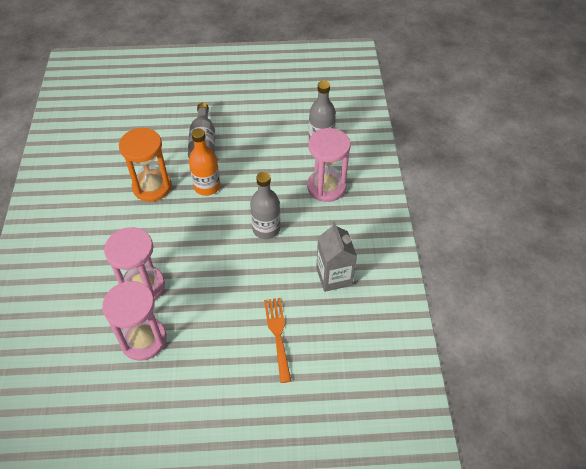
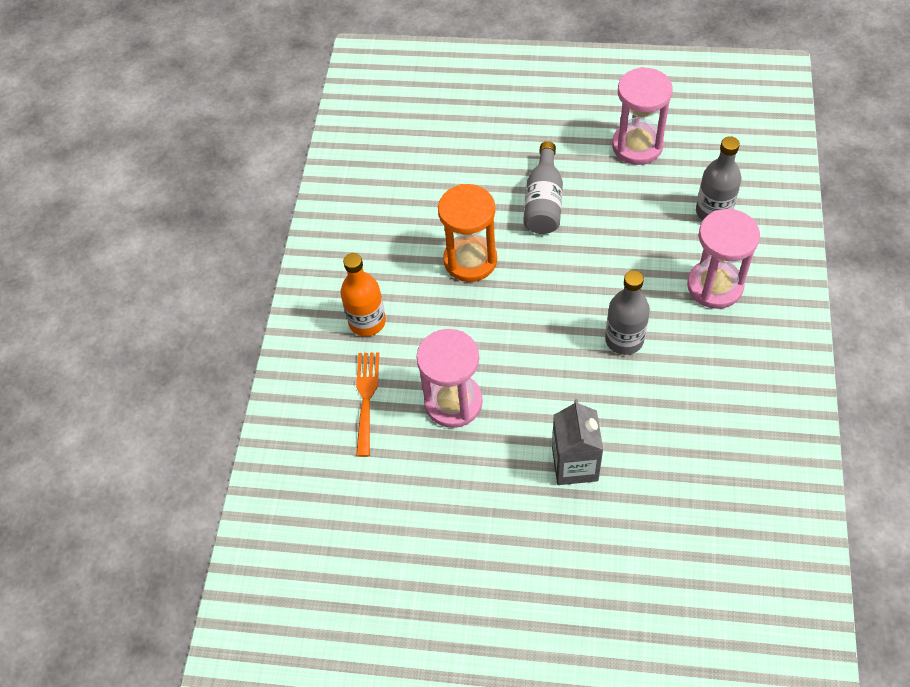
camera: 15 degrees right, 5 degrees up
(143, 340) = (452, 475): pink hourglass -> pink hourglass (637, 146)
(207, 186) = (546, 268): orange bottle -> orange bottle (367, 322)
(278, 335) = (629, 491): orange fork -> orange fork (366, 398)
(334, 276) = (713, 419): grey carton -> grey carton (575, 464)

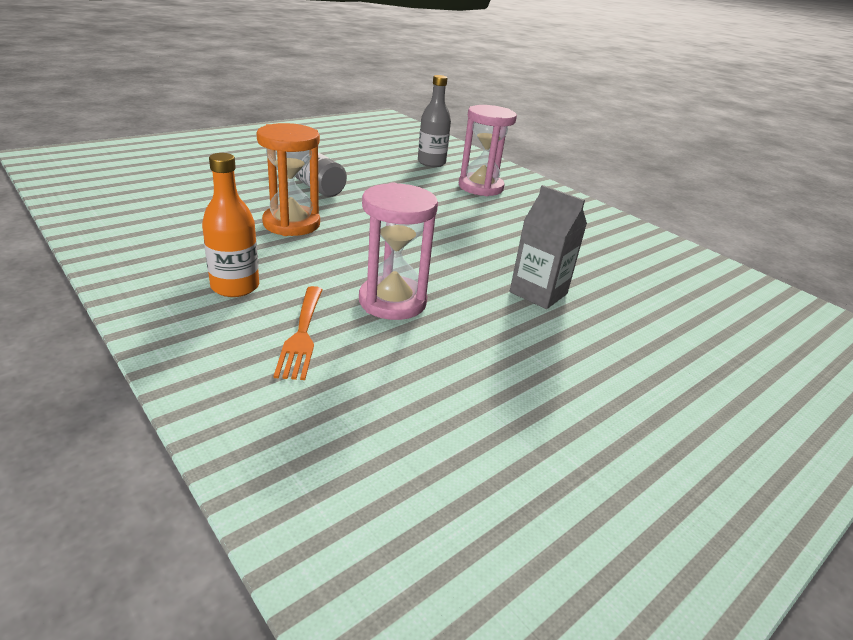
camera: 55 degrees left, 25 degrees down
(366, 398) = (302, 335): orange fork -> orange fork turned 135 degrees counterclockwise
(624, 339) = (466, 223): grey bottle -> none
(637, 146) = (343, 151): pink hourglass -> none

